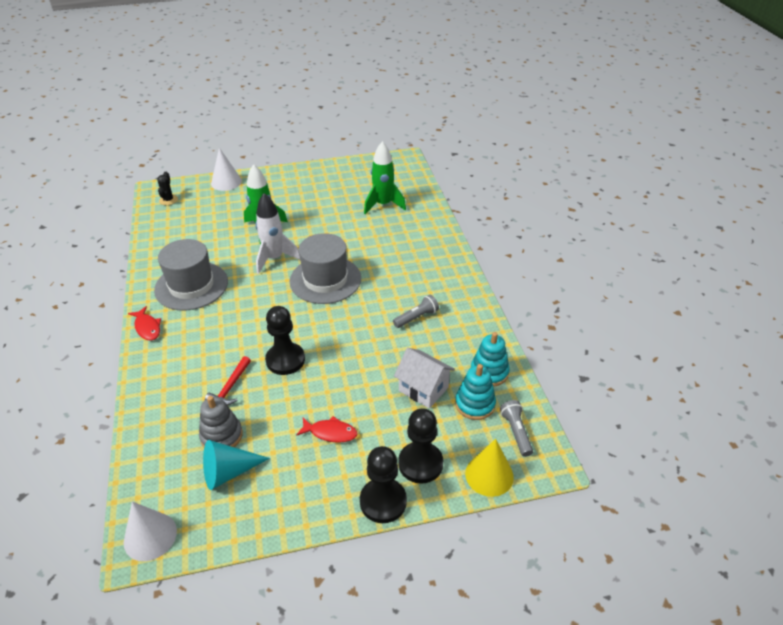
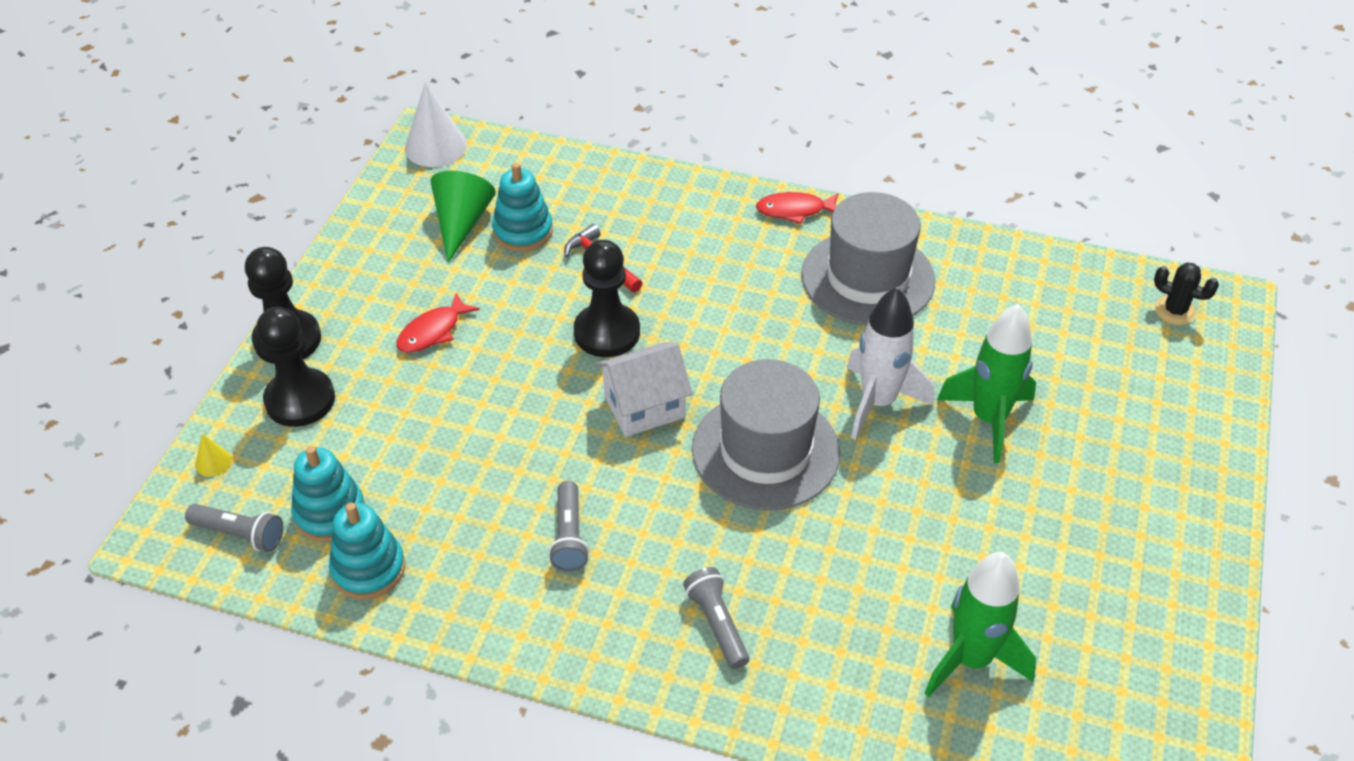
camera: 120 degrees right, 5 degrees up
(221, 436) = (523, 231): grey stacking toy -> turquoise stacking toy
(226, 182) = (1211, 414): white cone -> none
(228, 472) = (461, 223): turquoise cone -> green cone
(421, 262) = (717, 624): none -> grey flashlight
(423, 389) = (413, 465): white house -> white house (644, 407)
(489, 475) = (213, 462): yellow cone -> yellow cone, size x0.47

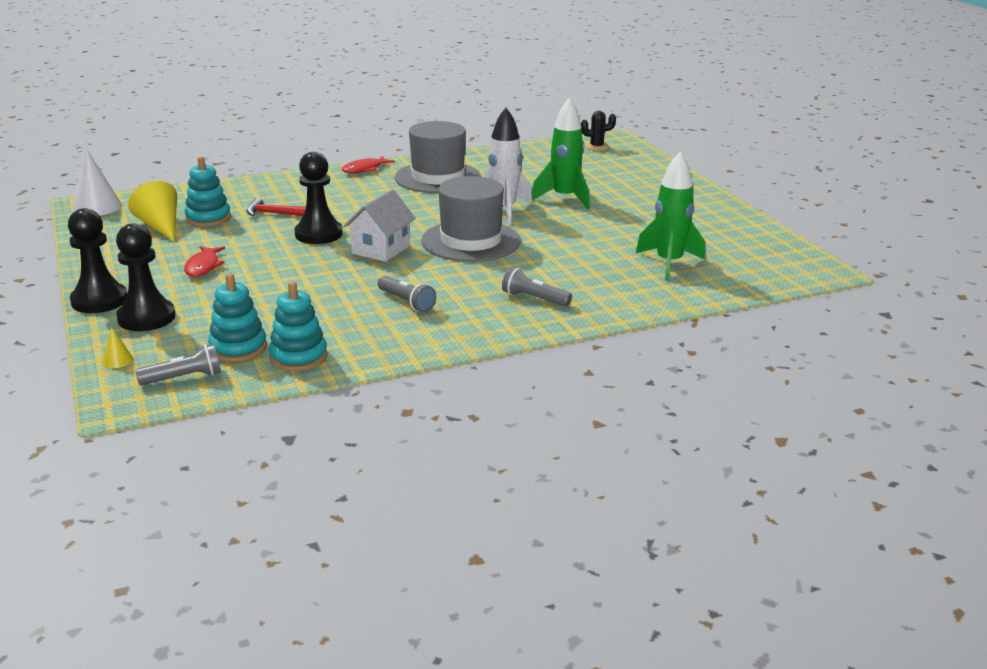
camera: 40 degrees left, 20 degrees down
(461, 223) = (160, 226): green cone -> yellow cone

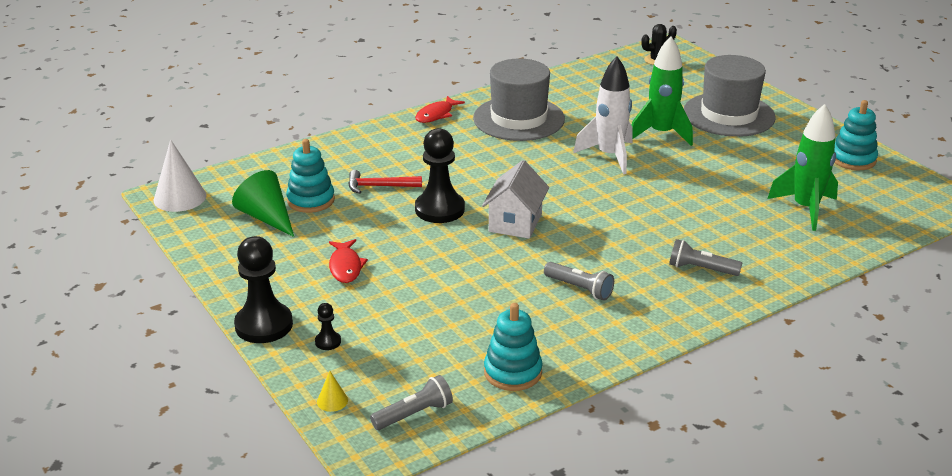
camera: 10 degrees left, 5 degrees up
(146, 318) = (328, 342): black pawn -> black pawn, size x0.44
(160, 226) = (266, 217): yellow cone -> green cone
(238, 348) = (446, 369): turquoise stacking toy -> turquoise stacking toy (853, 159)
(471, 241) = (599, 201): grey hat -> grey hat (728, 115)

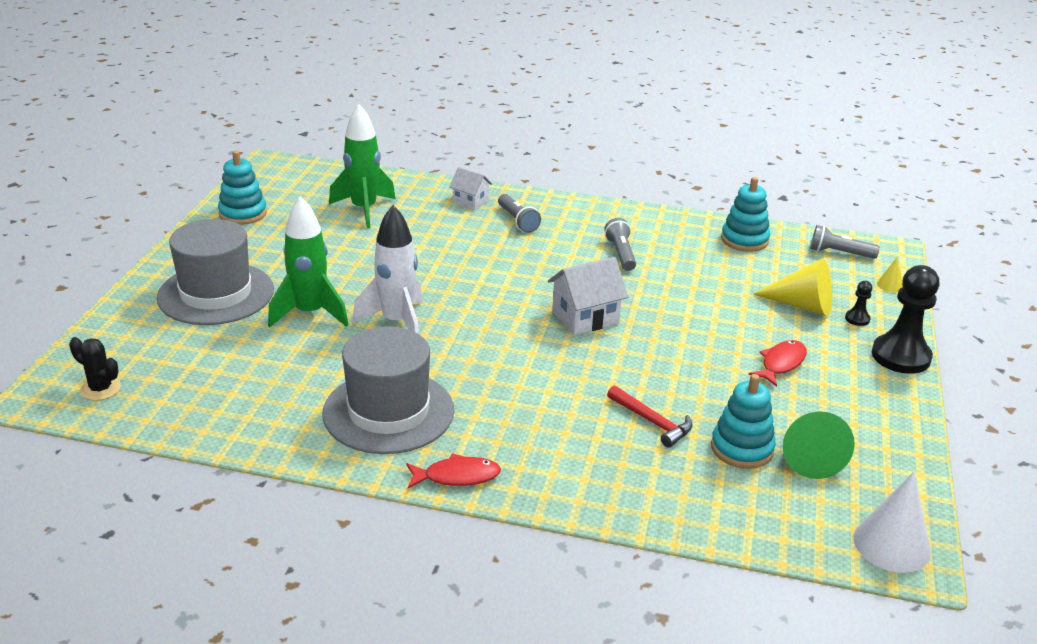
camera: 135 degrees left, 0 degrees up
(384, 327) = (802, 305): none -> yellow cone
(439, 209) = (629, 365): black pawn -> none
(767, 264) = (470, 201): none -> white house

